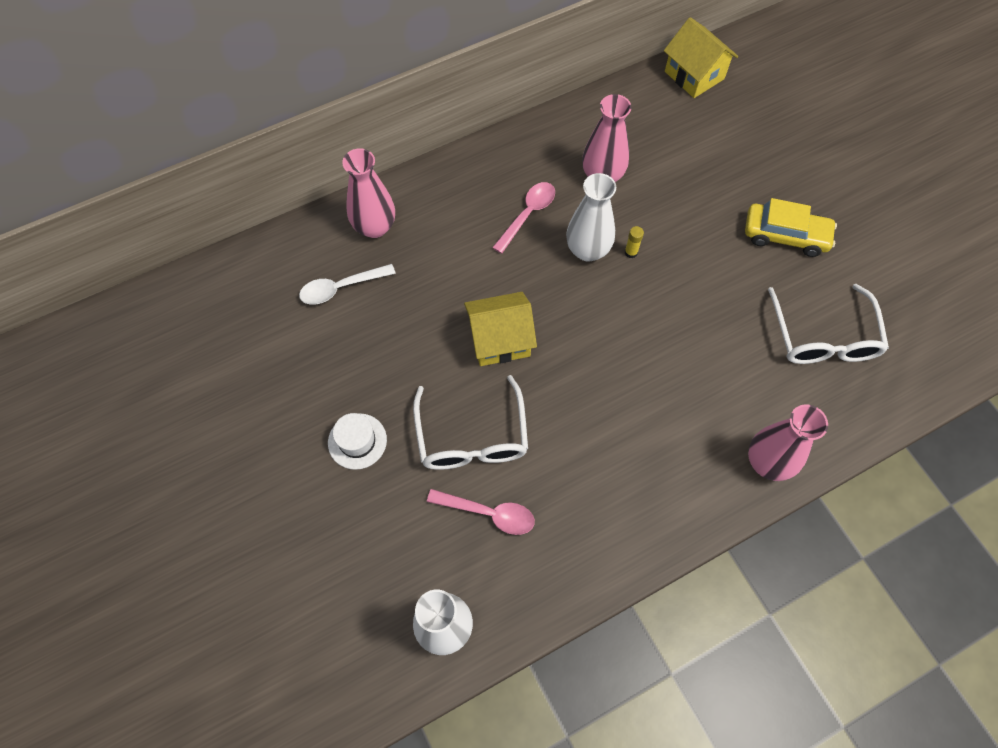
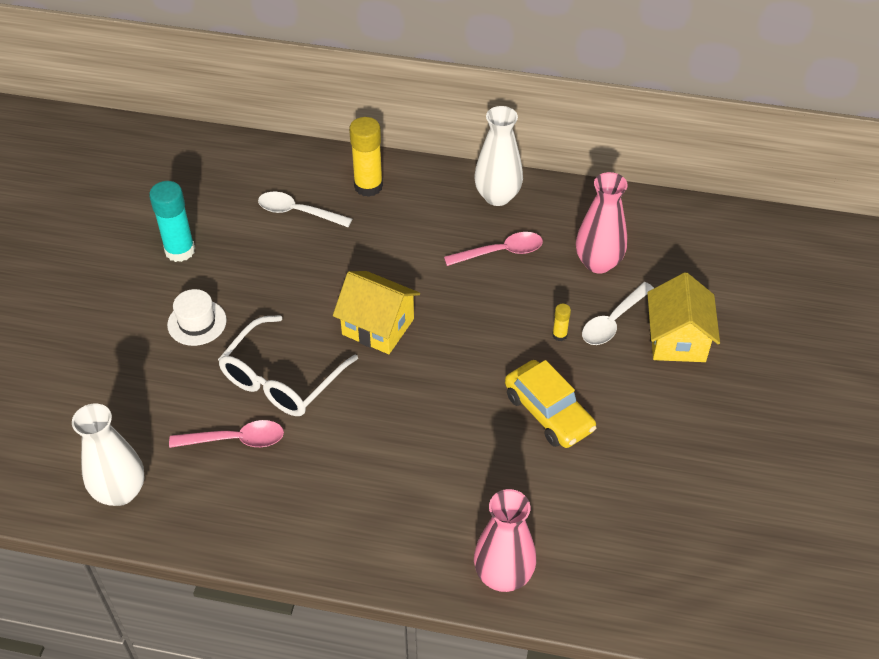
camera: 40 degrees right, 15 degrees down
(277, 390) = (180, 250): none -> turquoise glue stick
(375, 227) = (368, 186): pink vase -> yellow glue stick
(488, 513) = (235, 440): pink spoon -> pink spoon turned 60 degrees counterclockwise
(587, 250) = (523, 309): white vase -> white vase (497, 196)
(655, 215) = (613, 321): none -> white spoon
(694, 75) = (775, 235): yellow house -> yellow house (677, 339)
(785, 235) = (723, 414): yellow car -> yellow car (548, 412)
(823, 337) = (668, 517): white glasses -> none

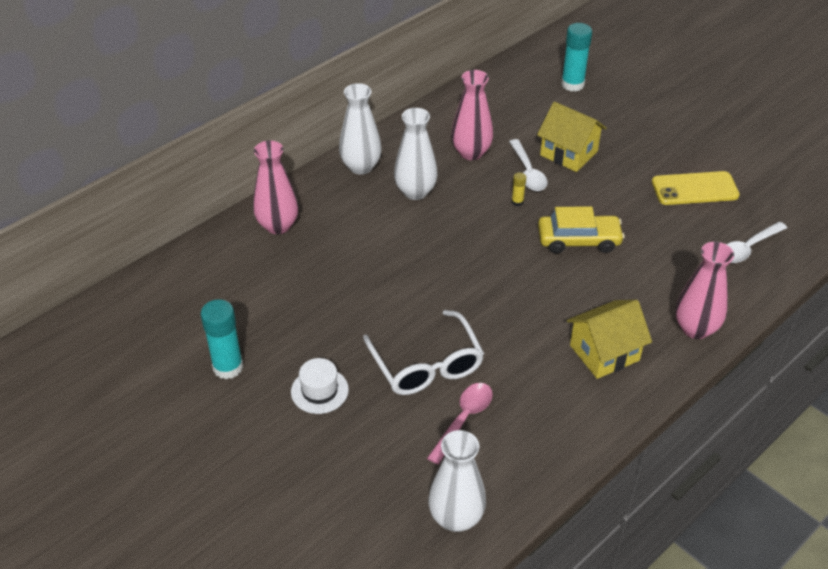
camera: 55 degrees left, 5 degrees down
(298, 212) = (262, 276): white spoon -> white spoon (748, 248)
(368, 186) = (278, 225): yellow glue stick -> pink vase
(378, 326) = (425, 287): yellow house -> yellow house (604, 353)
(500, 252) = (415, 192): pink spoon -> white vase
(730, 478) = (694, 189): none -> yellow phone
(797, 287) = (572, 84): none -> turquoise glue stick

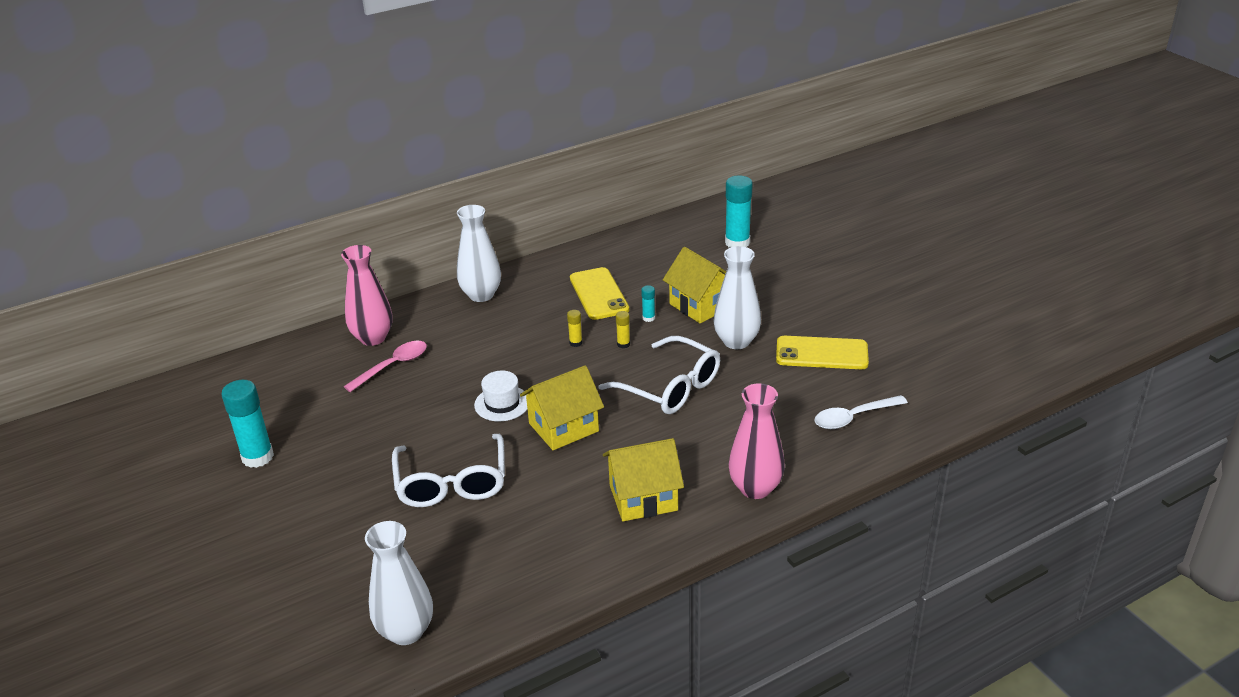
camera: 15 degrees right, 10 degrees down
(319, 391) = (333, 491): white hat -> white hat (502, 403)
(415, 192) = (524, 323): white vase -> white vase (736, 341)
(463, 420) = (462, 539): pink spoon -> pink spoon (392, 366)
(471, 152) = (599, 294): pink vase -> yellow phone
(473, 206) = (575, 343): none -> yellow glue stick
(502, 294) = (563, 427): none -> yellow house
(528, 172) = (648, 318): white spoon -> turquoise glue stick
(578, 240) = (670, 387): yellow car -> white glasses

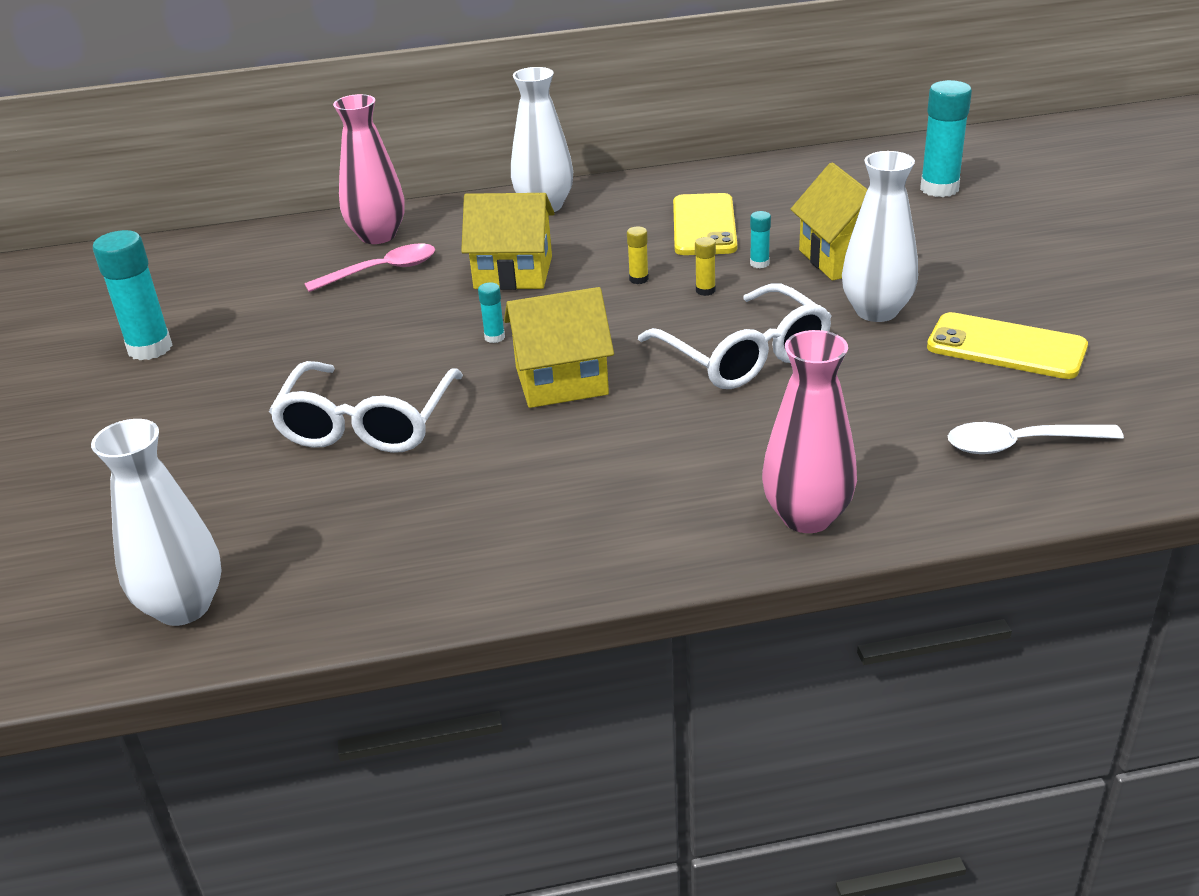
camera: 20 degrees right, 0 degrees up
(502, 403) = (494, 337): white hat -> turquoise glue stick
(643, 498) = (624, 496): yellow house -> yellow house (513, 273)

